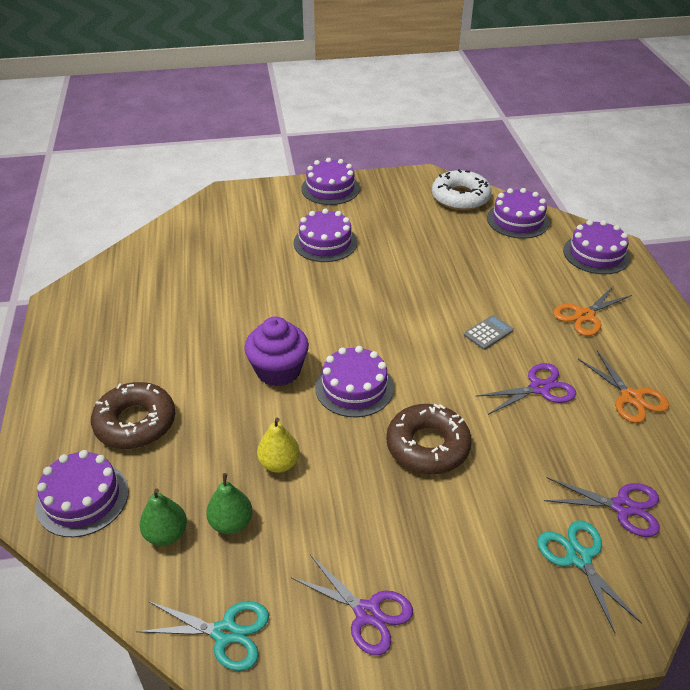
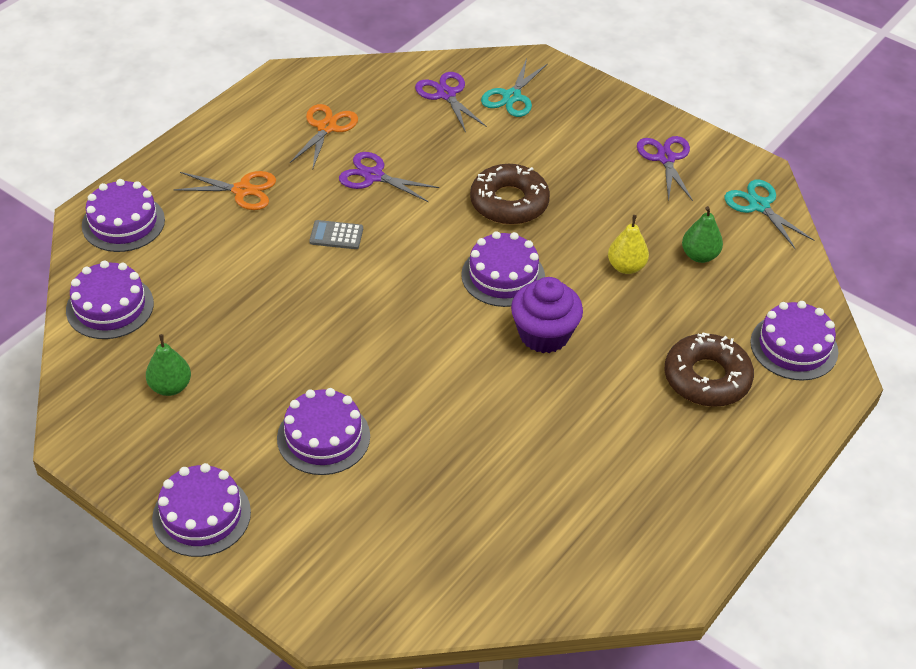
camera: 135 degrees left, 5 degrees up
(166, 534) = (750, 280): green pear -> green pear (170, 387)
(460, 197) = (102, 379): white donut -> none

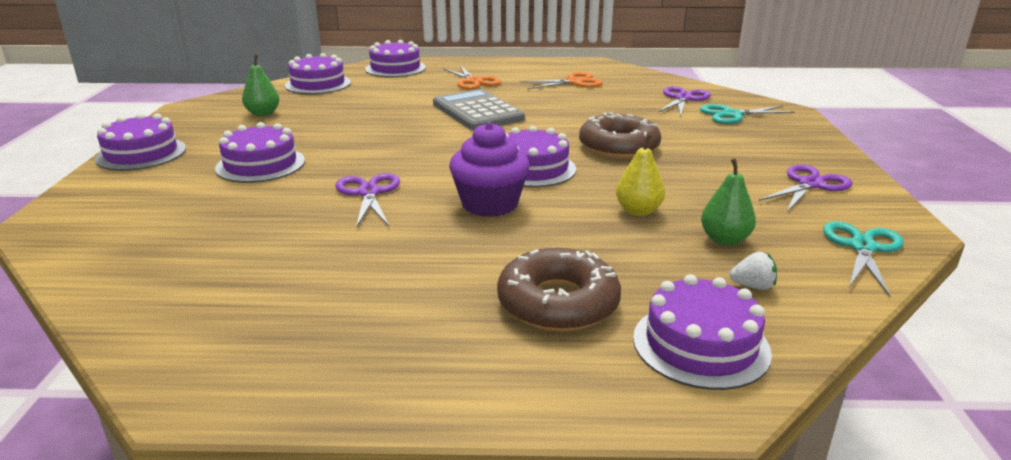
camera: 55 degrees right, 20 degrees down
(336, 235) = (477, 111): grey calculator -> grey calculator, size x2.10
(373, 176) = (556, 104): purple scissors -> purple scissors (369, 193)
(758, 284) = (752, 286): none -> white strawberry

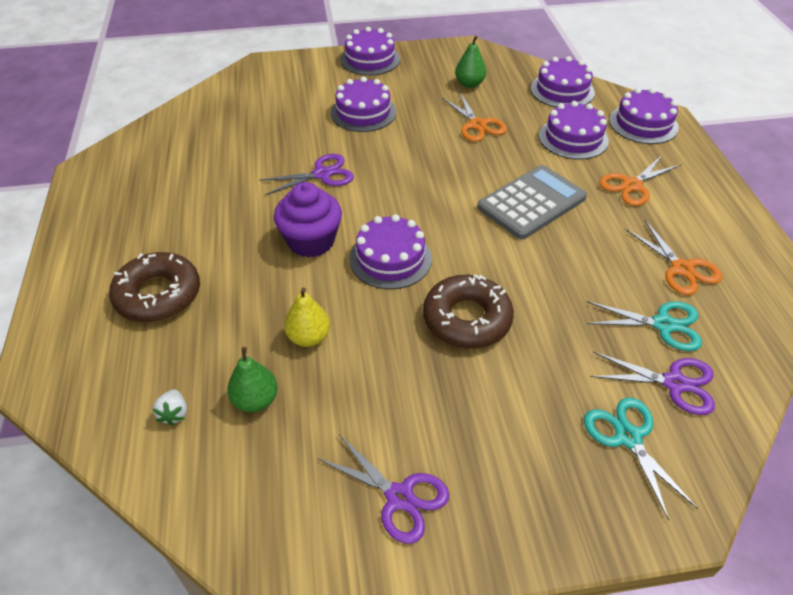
camera: 80 degrees right, 20 degrees up
(342, 118) = (477, 125): none -> orange scissors
(700, 345) = (98, 374): purple cake -> purple cake (573, 138)
(863, 247) = (245, 519): turquoise scissors -> turquoise scissors (663, 325)

